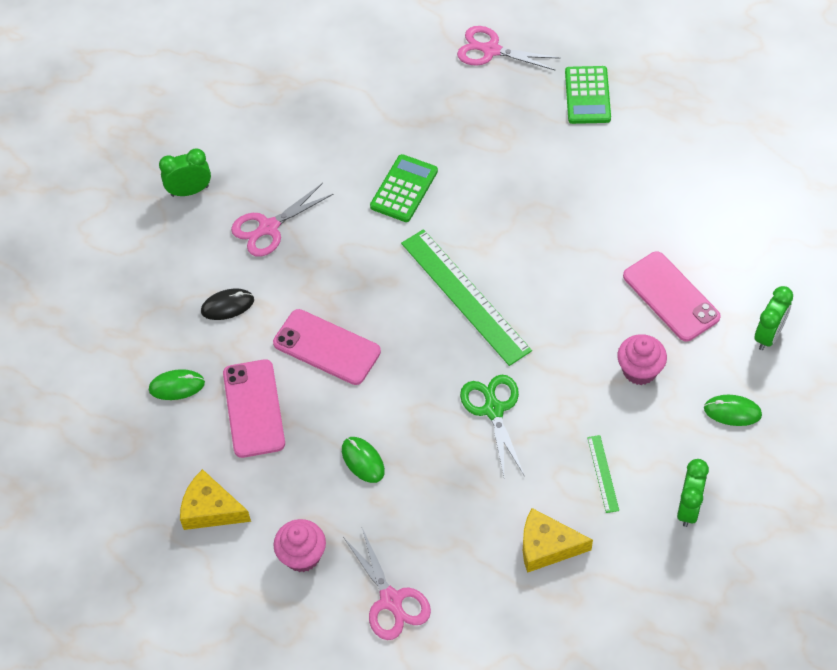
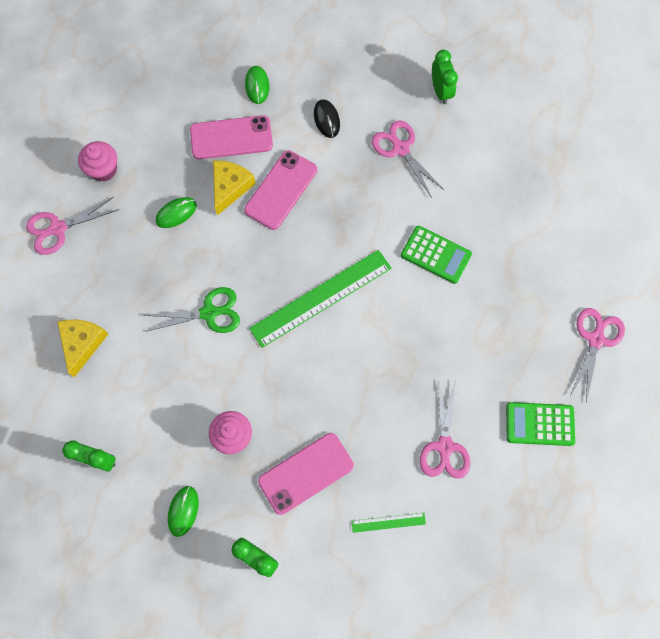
camera: 90 degrees right, 15 degrees up
(211, 509) = (150, 109): yellow cheese -> yellow cheese (230, 187)
(603, 473) = (139, 393): green ruler -> green ruler (388, 522)
(622, 174) = (444, 446): none -> pink scissors

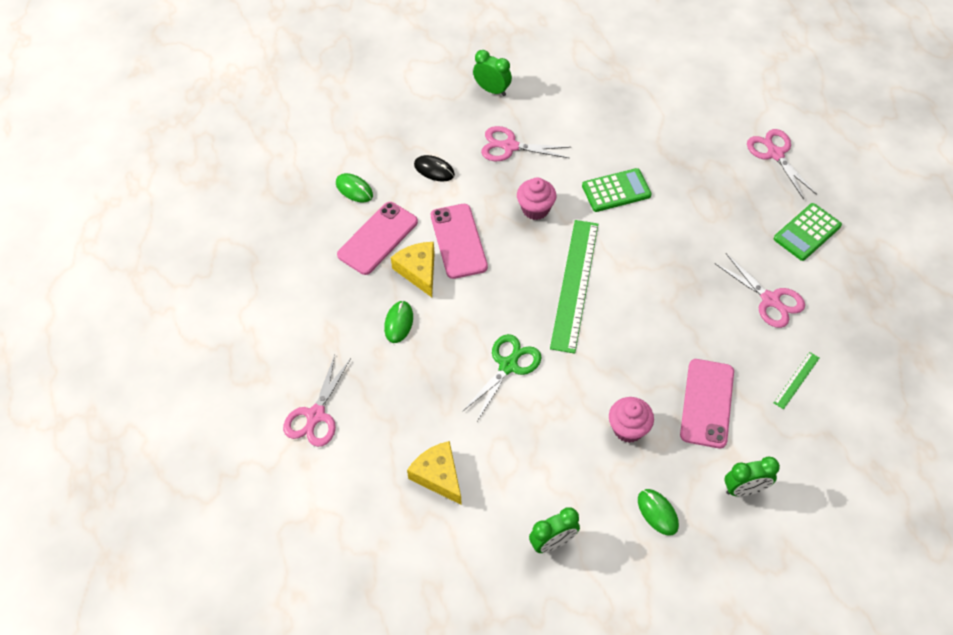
camera: 45 degrees left, 15 degrees down
(103, 169) = (302, 343): pink cupcake -> pink cupcake (535, 209)

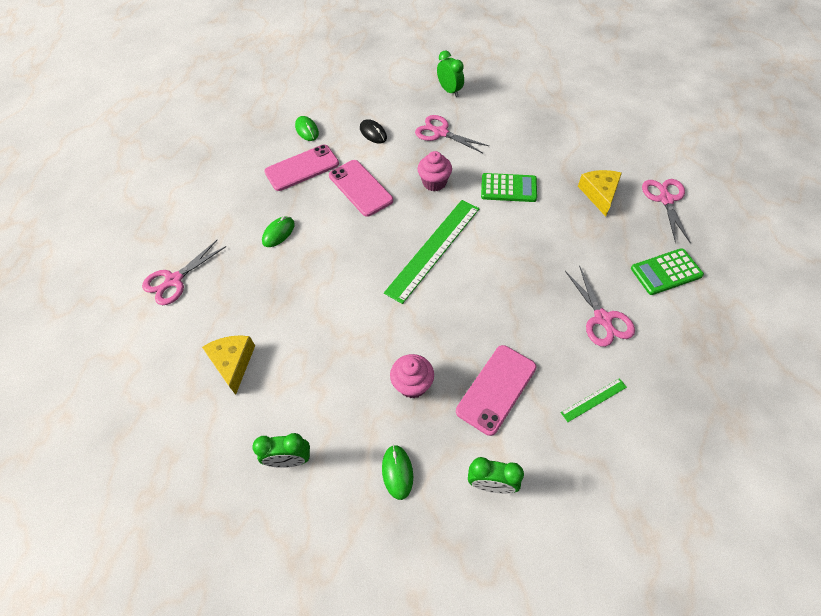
camera: 25 degrees right, 0 degrees up
(418, 271) = (317, 200): yellow cheese -> yellow cheese (599, 194)
(458, 241) = (360, 188): pink phone -> pink phone turned 45 degrees counterclockwise
(508, 366) = (342, 295): green scissors -> none

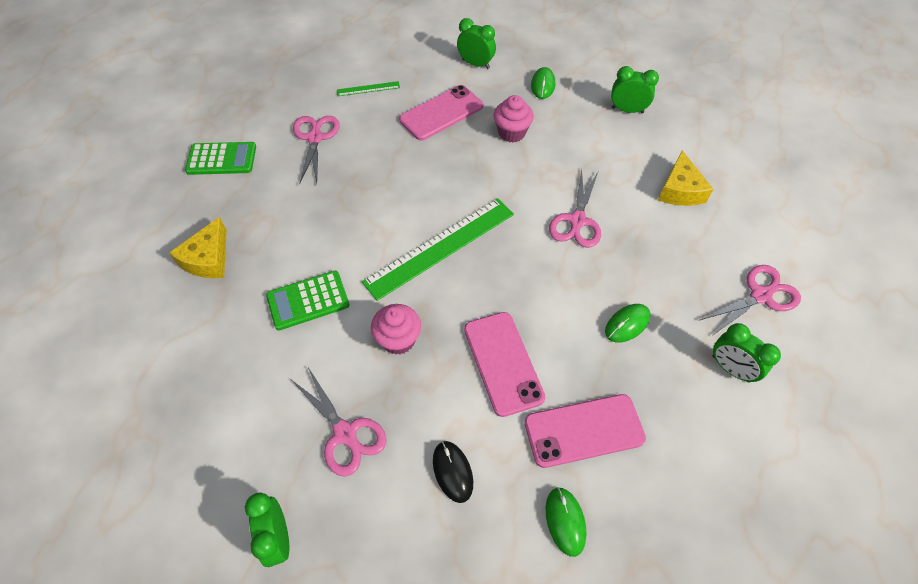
camera: 165 degrees left, 0 degrees up
(206, 224) = (730, 368): none -> green clock
(508, 188) = (308, 301): green calculator -> green calculator turned 45 degrees counterclockwise
(665, 199) = (143, 230): pink scissors -> pink scissors (577, 221)

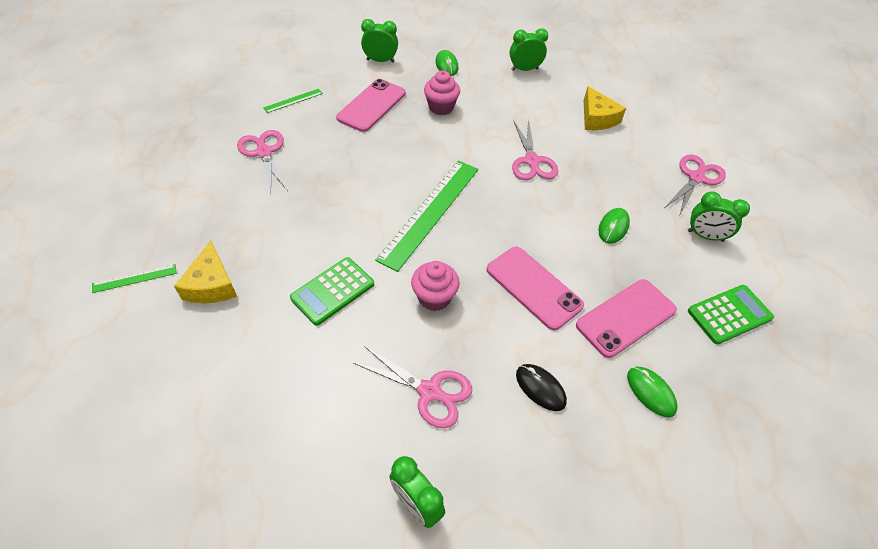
camera: 25 degrees left, 5 degrees down
(150, 232) = (134, 278): none -> green ruler
(221, 159) = (178, 193): green calculator -> green calculator (729, 314)

